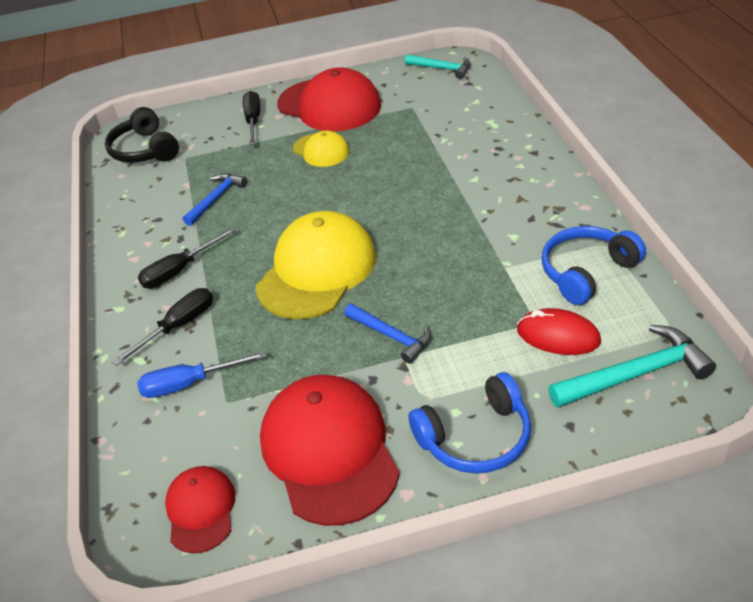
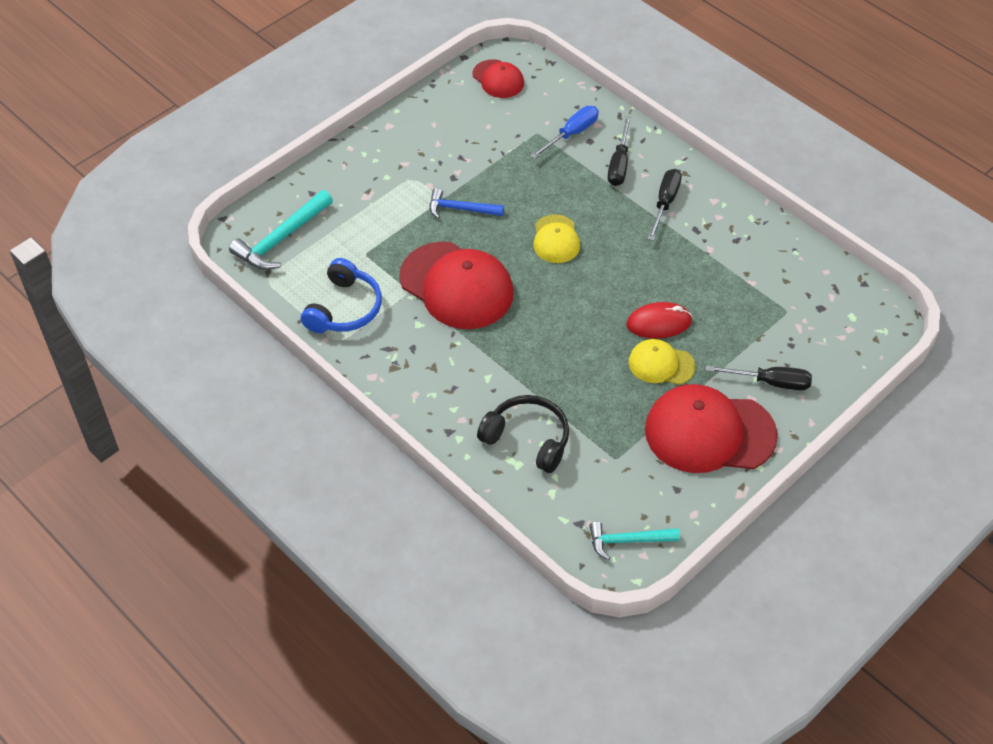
camera: 145 degrees right, 10 degrees up
(145, 150) = (839, 307): black headphones -> black headphones (527, 439)
(216, 199) = (706, 276): blue hammer -> none
(253, 121) = (770, 382): black screwdriver -> black screwdriver turned 45 degrees counterclockwise
(317, 271) = (556, 239): yellow cap -> yellow cap, size x0.53
(329, 451) = (449, 129): red cap -> red cap (456, 286)
(476, 437) = (365, 166): blue headphones -> none
(558, 336) = (344, 248): red mouse -> red mouse (659, 323)

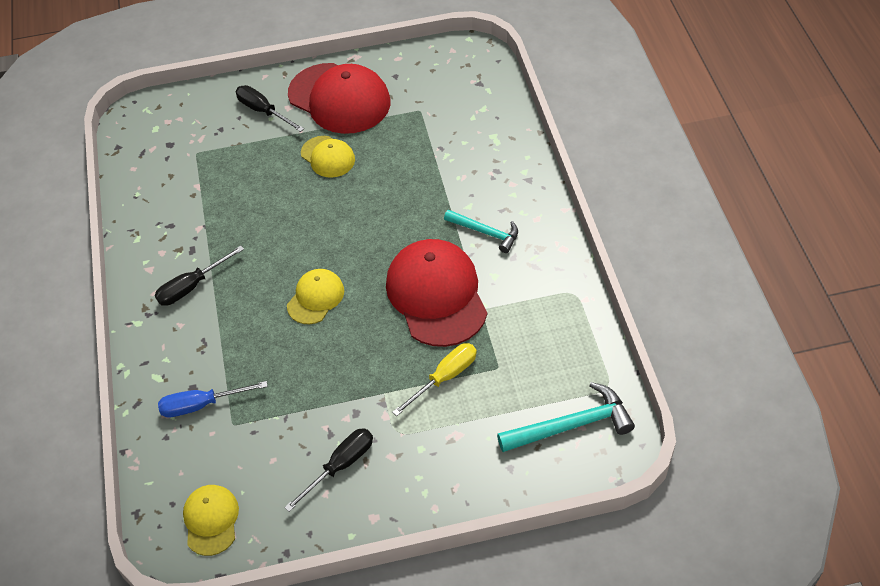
camera: 145 degrees left, 0 degrees up
(344, 308) = (551, 320): blue headphones -> none
(403, 228) = (445, 377): none -> yellow screwdriver
(460, 209) = (375, 372): blue hammer -> none
(498, 79) = (211, 520): red cap -> yellow cap
(527, 439) = (473, 149): black headphones -> none
(619, 164) = (191, 346): black screwdriver -> black screwdriver (340, 466)
(628, 540) = (455, 61): turquoise hammer -> turquoise hammer (485, 232)
(659, 323) = (299, 187): red mouse -> none

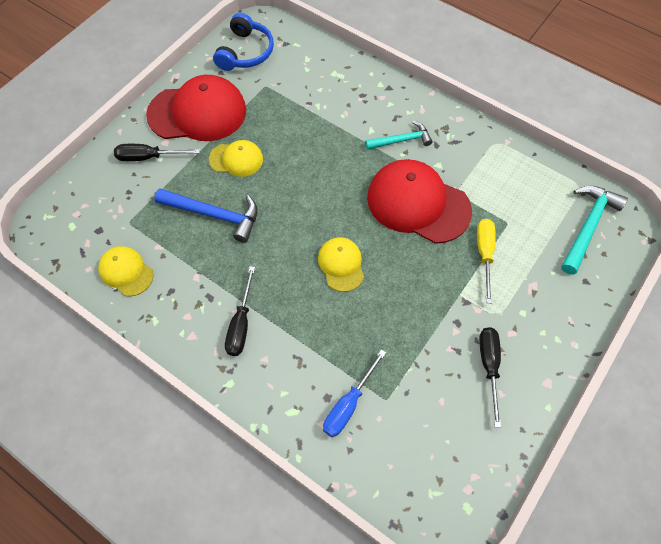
camera: 45 degrees left, 10 degrees up
(211, 520) = (450, 480): yellow cap -> yellow cap (126, 272)
(262, 190) = (214, 215): none -> blue hammer
(435, 71) = (245, 52): none -> blue headphones

